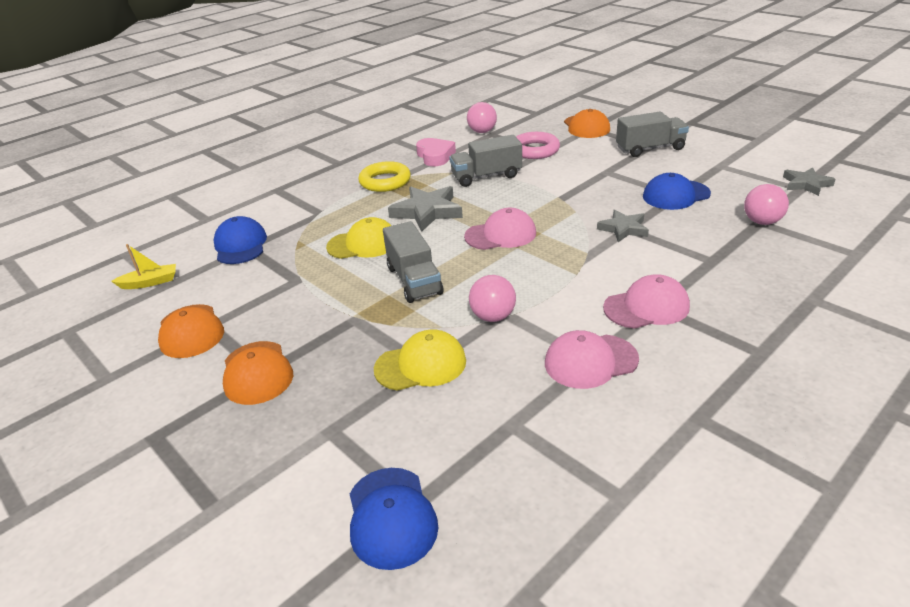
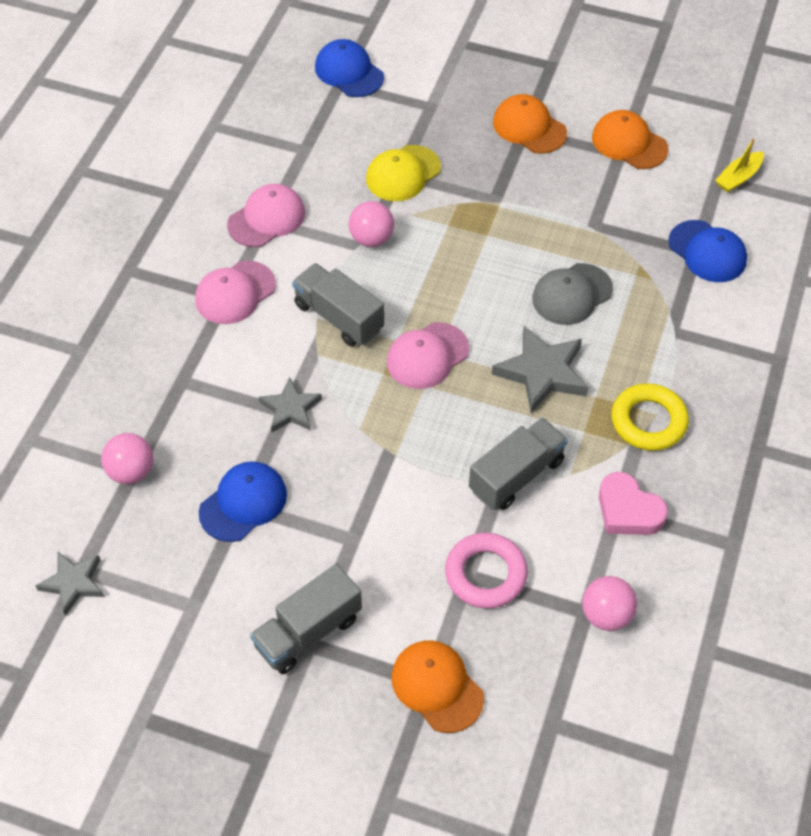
camera: 150 degrees right, 20 degrees up
(363, 244) = (572, 294): yellow cap -> grey cap
(414, 280) = (475, 259): grey truck -> grey truck (338, 317)

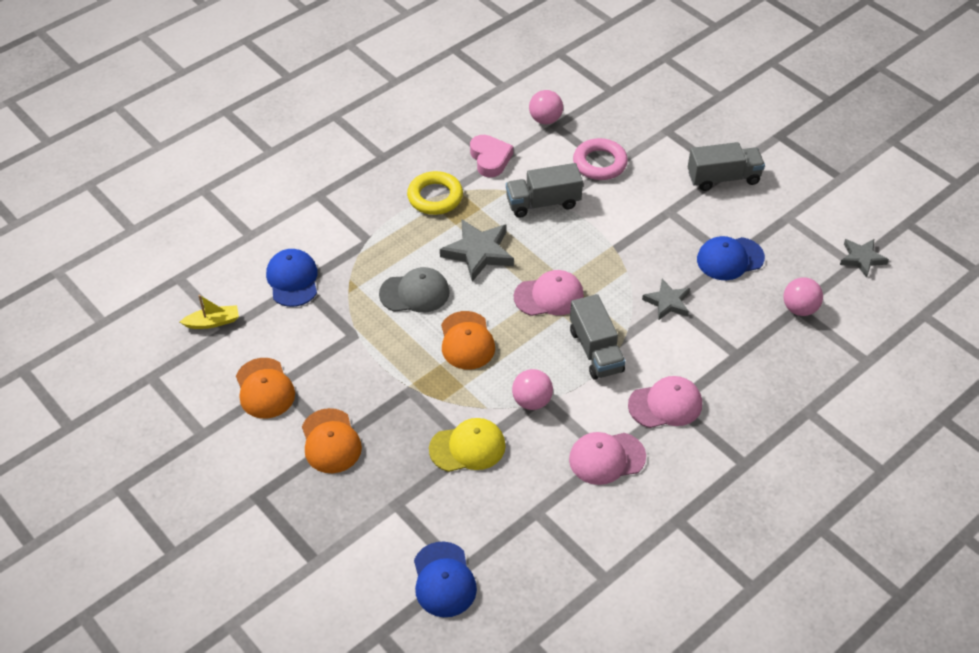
camera: 150 degrees left, 5 degrees down
(437, 687) = (663, 127): orange cap -> orange cap (467, 341)

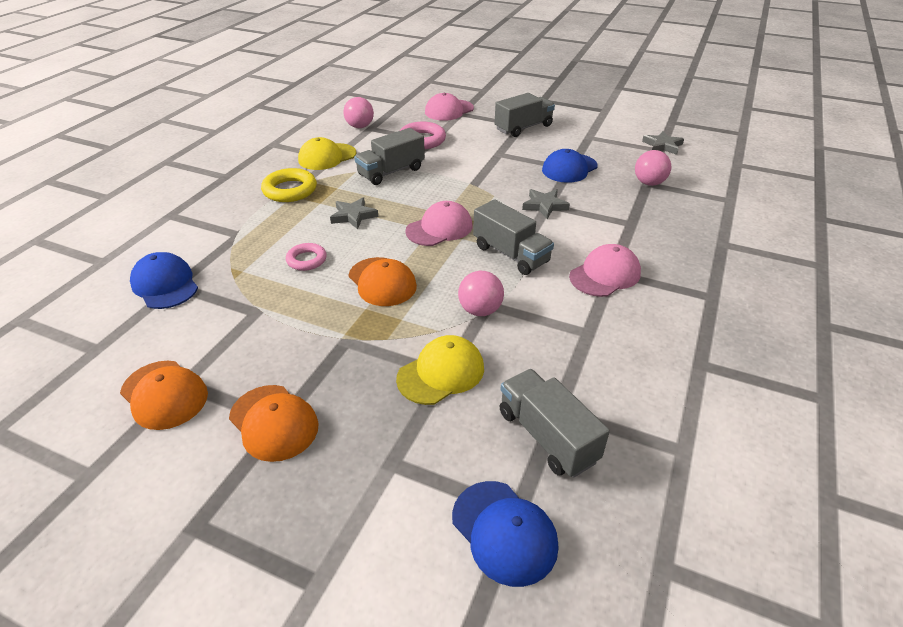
camera: 25 degrees left, 10 degrees down
(213, 322) = (74, 348): yellow boat -> none
(415, 293) = (306, 260): grey cap -> pink ring
(478, 252) = (353, 216): grey star -> grey star, size x0.64
(490, 159) = (327, 157): pink heart -> yellow cap
(514, 528) = (547, 436): none -> grey truck
(606, 458) = (589, 334): pink cap -> pink cap (449, 110)

